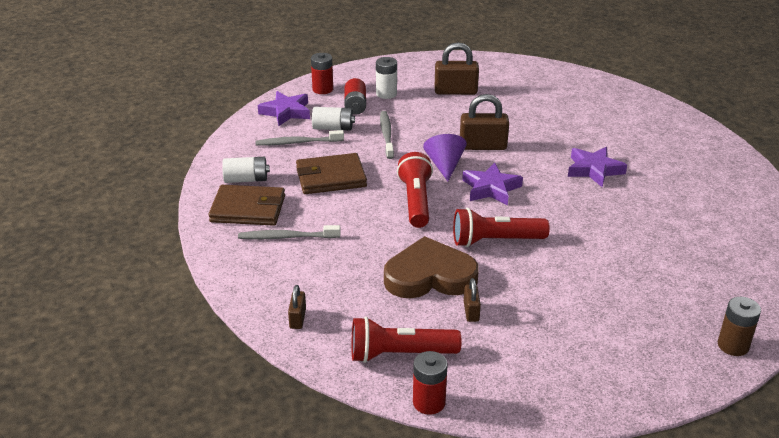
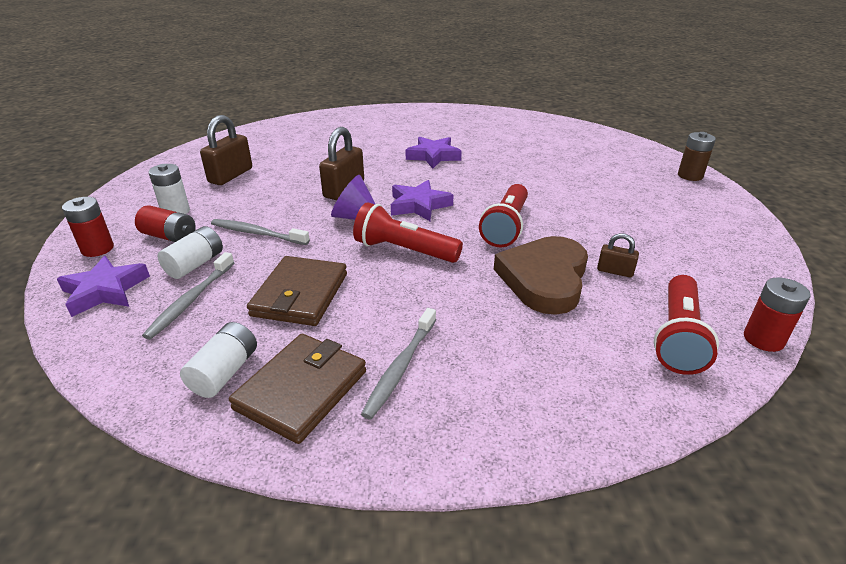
camera: 65 degrees left, 0 degrees up
(297, 318) = (588, 405): brown padlock -> none

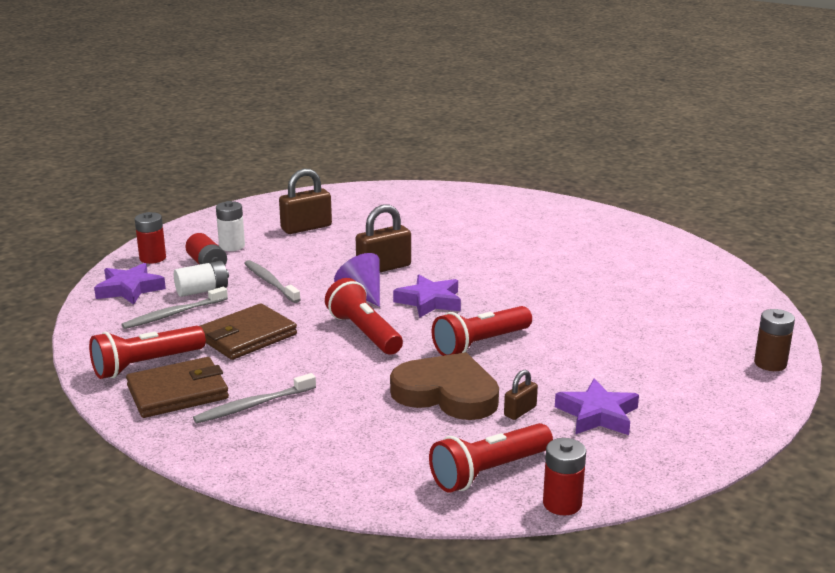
camera: 35 degrees right, 10 degrees down
(224, 372) = (146, 365): white battery -> red flashlight
(433, 156) = (511, 261): purple star -> purple star (597, 414)
(544, 279) = (447, 393): brown heart -> brown heart turned 60 degrees clockwise
(615, 271) = (520, 411): brown padlock -> brown padlock turned 75 degrees clockwise

